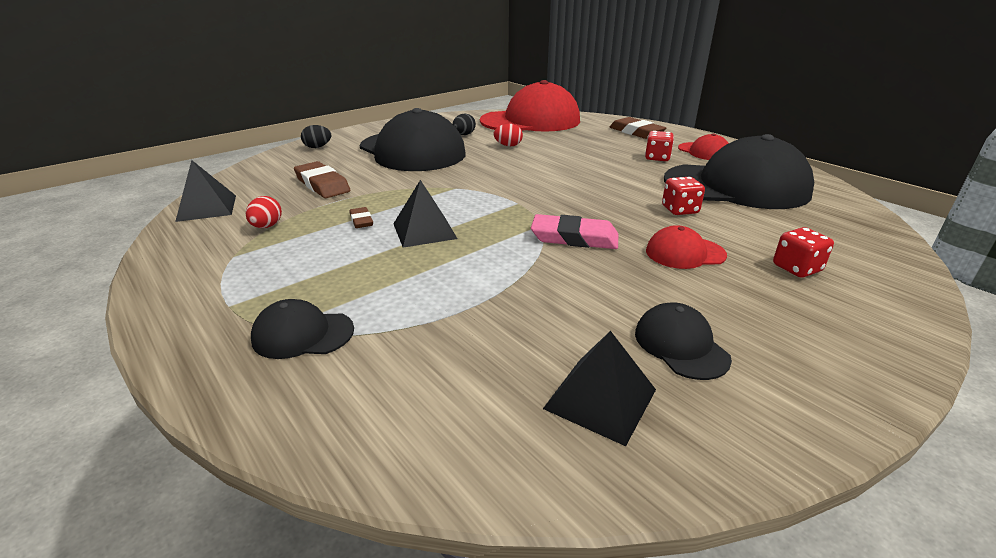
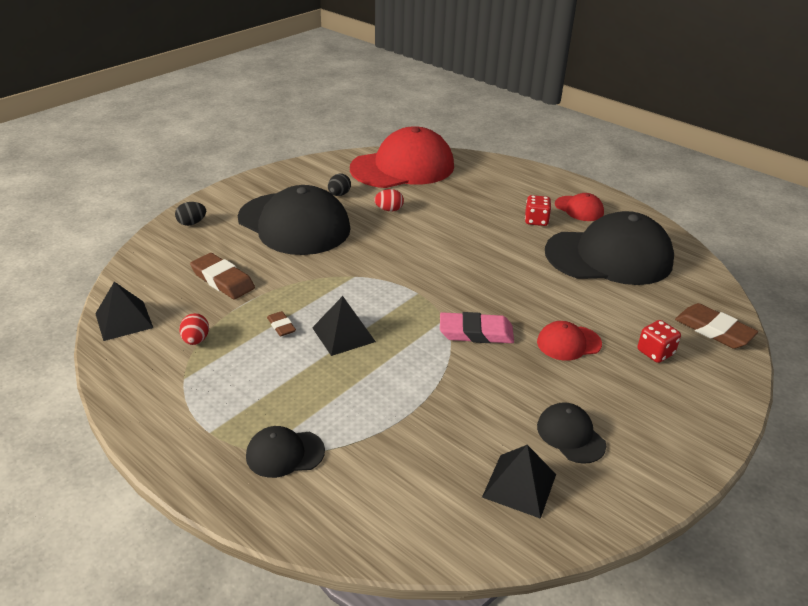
camera: 10 degrees left, 5 degrees up
(636, 132) = (512, 181): brown eraser -> brown eraser (713, 330)
(680, 210) = (561, 291): red dice -> none

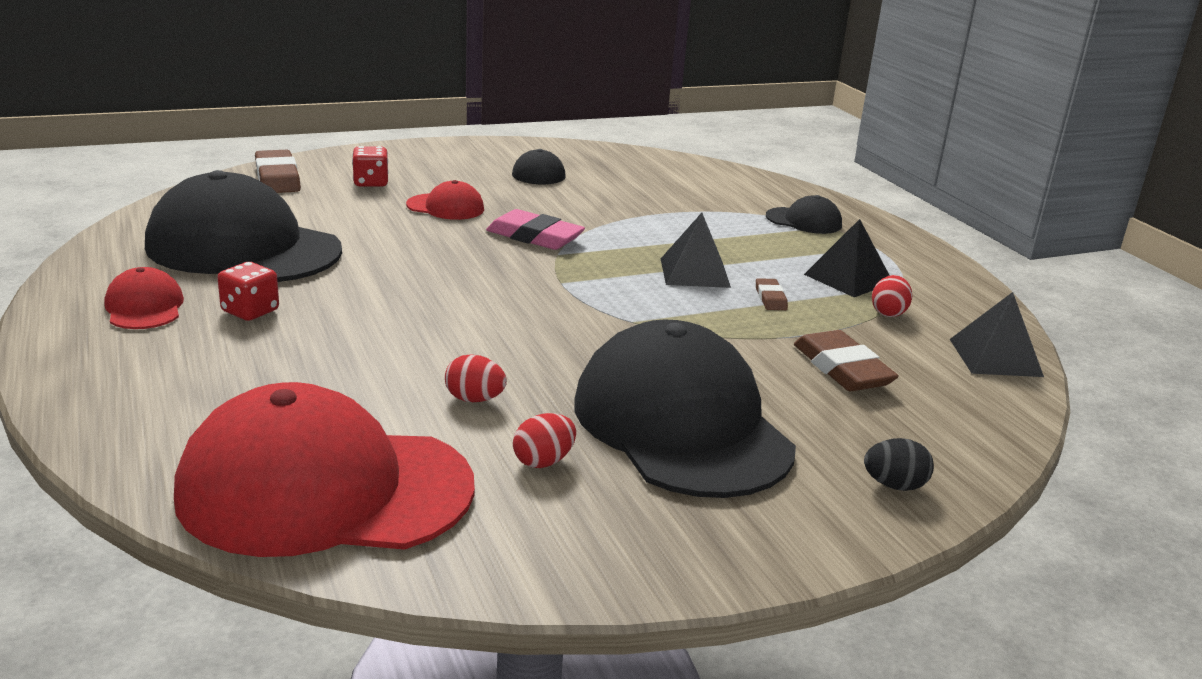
camera: 155 degrees left, 10 degrees down
(339, 194) = (543, 461): black egg -> red egg
(519, 485) = (614, 167): black pyramid -> black pyramid (848, 278)

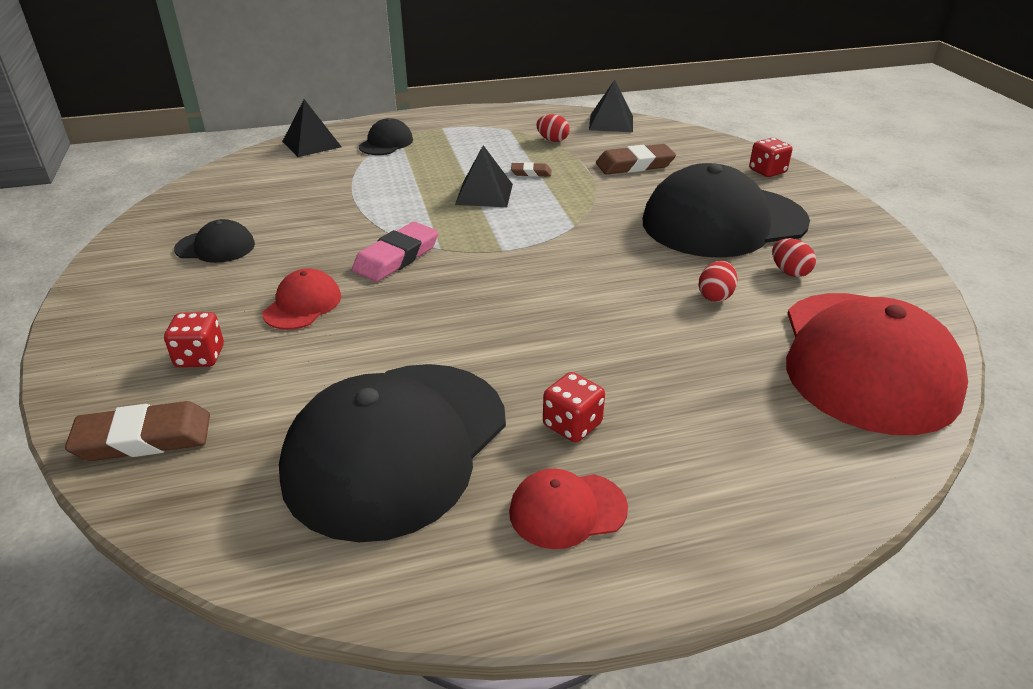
camera: 80 degrees left, 10 degrees up
(848, 278) = (497, 144): black pyramid -> black pyramid (311, 144)
(894, 485) = (767, 171): black egg -> red dice

